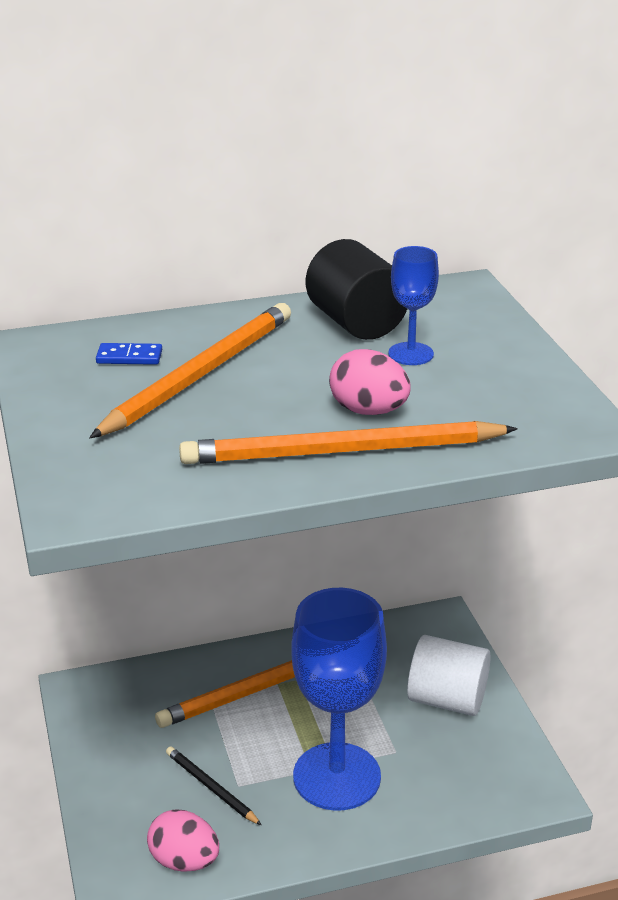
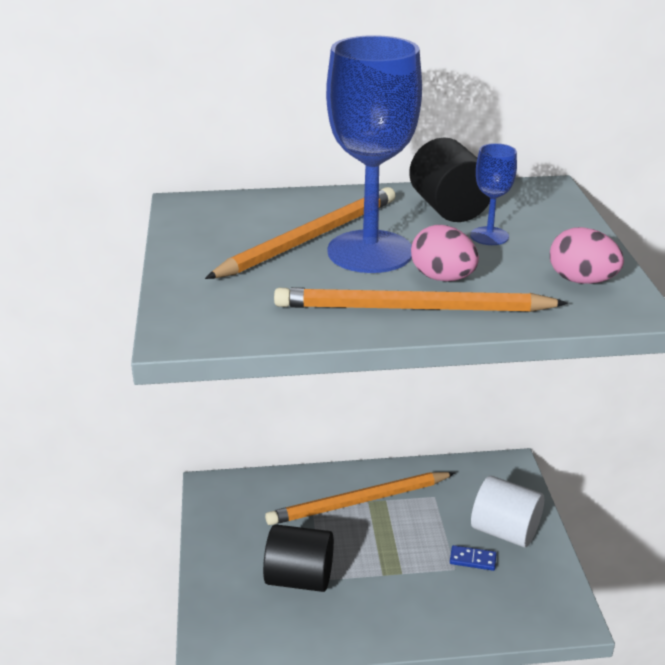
camera: 10 degrees right, 0 degrees up
(129, 357) = (257, 220): blue domino -> blue domino (472, 559)
(184, 861) = (267, 635): pink egg -> pink egg (581, 280)
(211, 787) = (299, 578): black pencil -> black cylinder
(337, 776) = (402, 582): blue goblet -> blue goblet (370, 252)

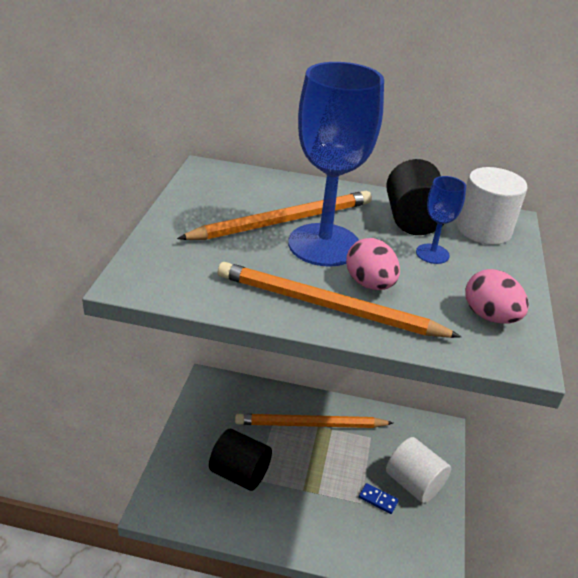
camera: 15 degrees right, 5 degrees up
(527, 202) = (483, 230): none -> white cylinder

